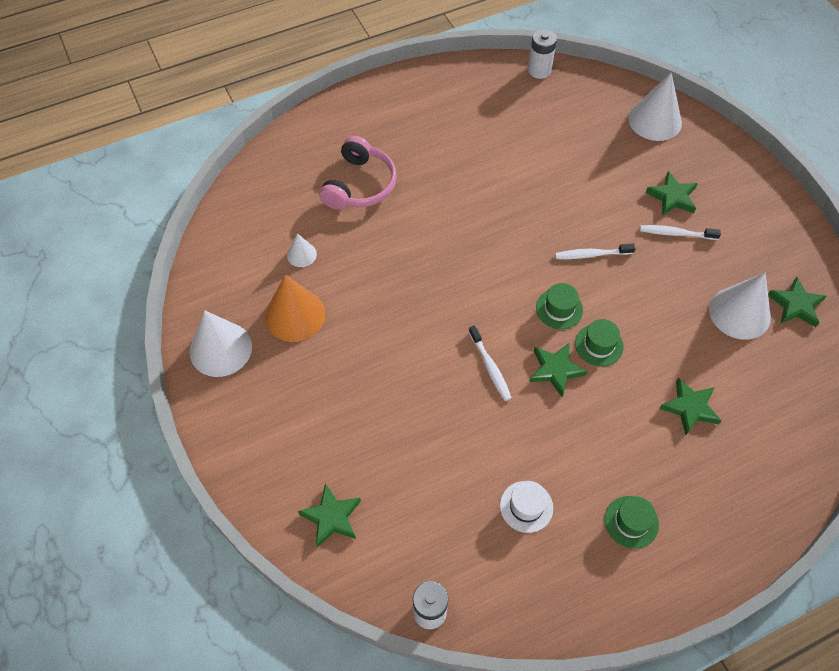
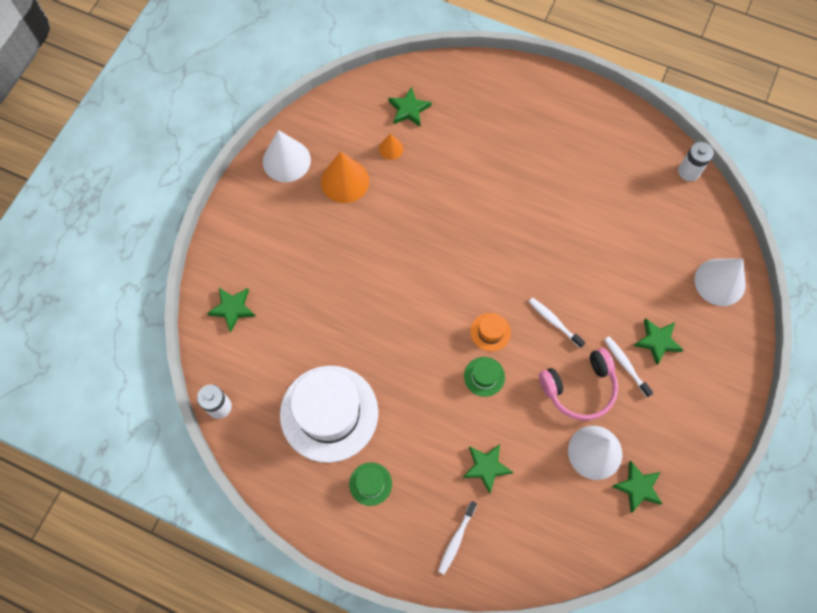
camera: 50 degrees right, 10 degrees up
(301, 254) = (391, 149): white cone -> orange cone
(360, 185) = (475, 138): pink headphones -> pink headphones (579, 388)
(490, 367) = (408, 321): white toothbrush -> white toothbrush (456, 539)
(526, 506) = (329, 413): white hat -> white hat, size x2.36
(555, 370) = (441, 362): green star -> green star (409, 109)
(559, 309) = (490, 332): green hat -> orange hat

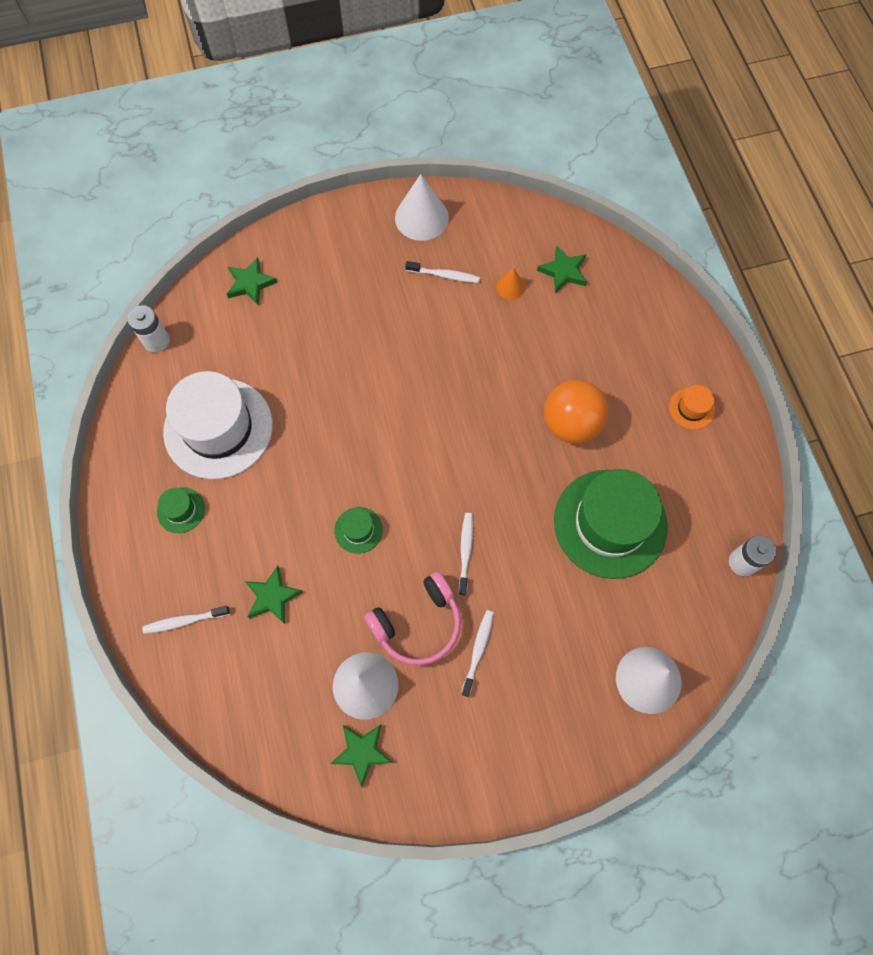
camera: 50 degrees right, 0 degrees up
(345, 181) = (444, 275): orange cone -> white toothbrush
(490, 332) = (406, 503): orange hat -> orange hat (691, 408)
(520, 191) = (571, 424): none -> orange ball
(579, 388) = (418, 624): pink headphones -> pink headphones turned 60 degrees counterclockwise
(605, 223) = (610, 523): none -> green hat
(657, 341) = (529, 663): green star -> none

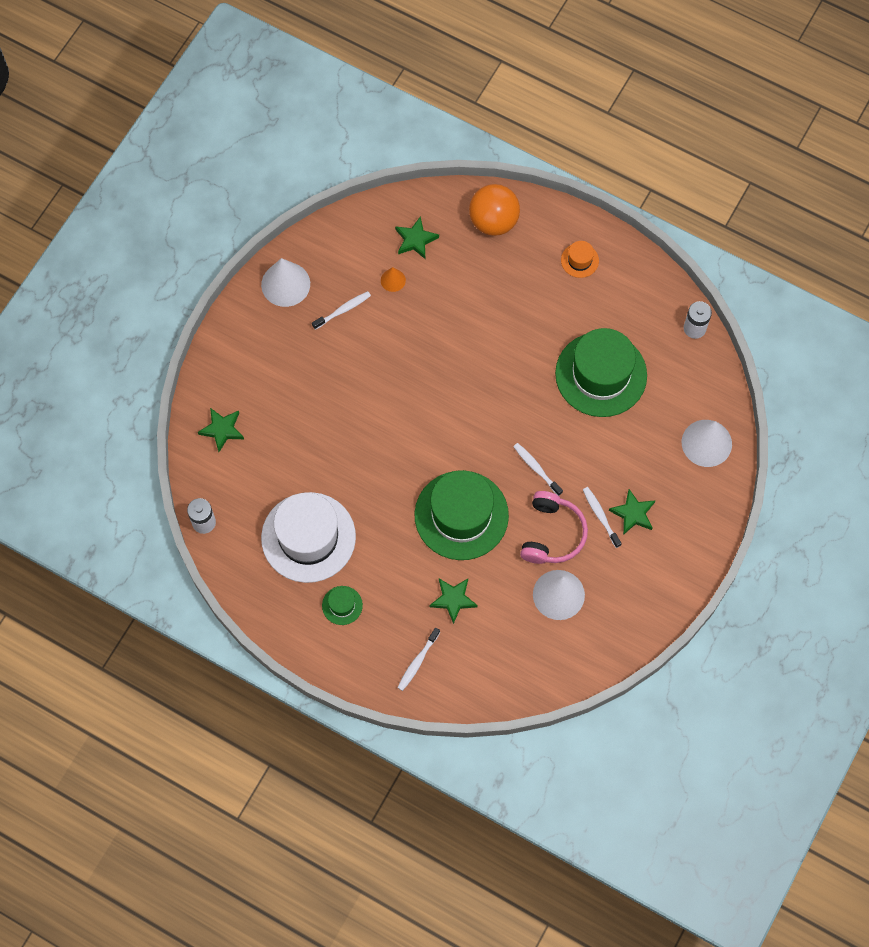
camera: 45 degrees left, 0 degrees up
(358, 530) = (461, 515): green hat -> green hat, size x2.36
(362, 752) = (594, 630): green star -> green star (633, 513)
(571, 424) = (519, 335): orange ball -> orange ball (493, 221)

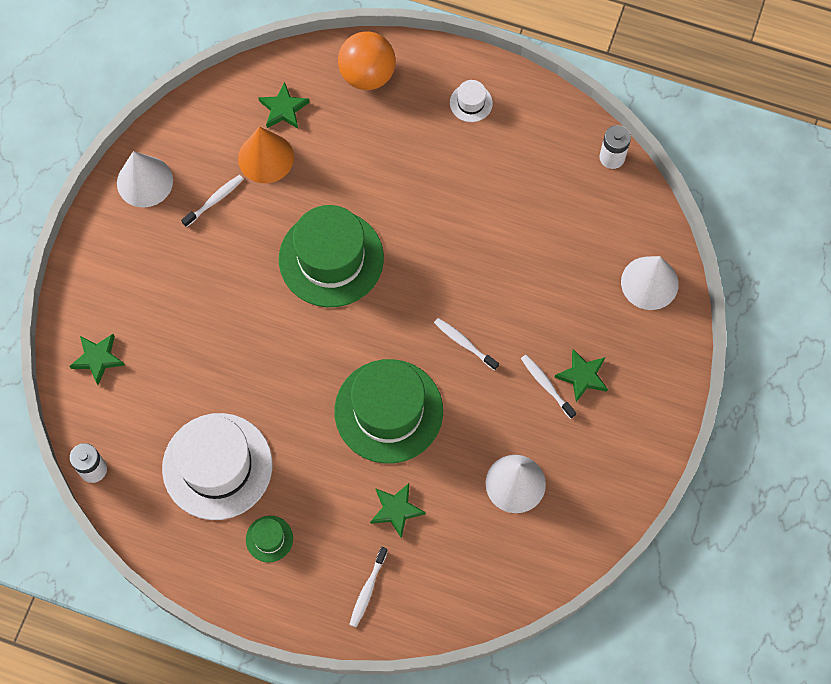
camera: 10 degrees left, 0 degrees up
(393, 280) = (265, 158): orange cone -> orange cone, size x1.95
(552, 534) = (496, 415): pink headphones -> none
(579, 260) = (471, 103): orange hat -> white hat
(601, 374) = (517, 225): green hat -> green hat (331, 258)

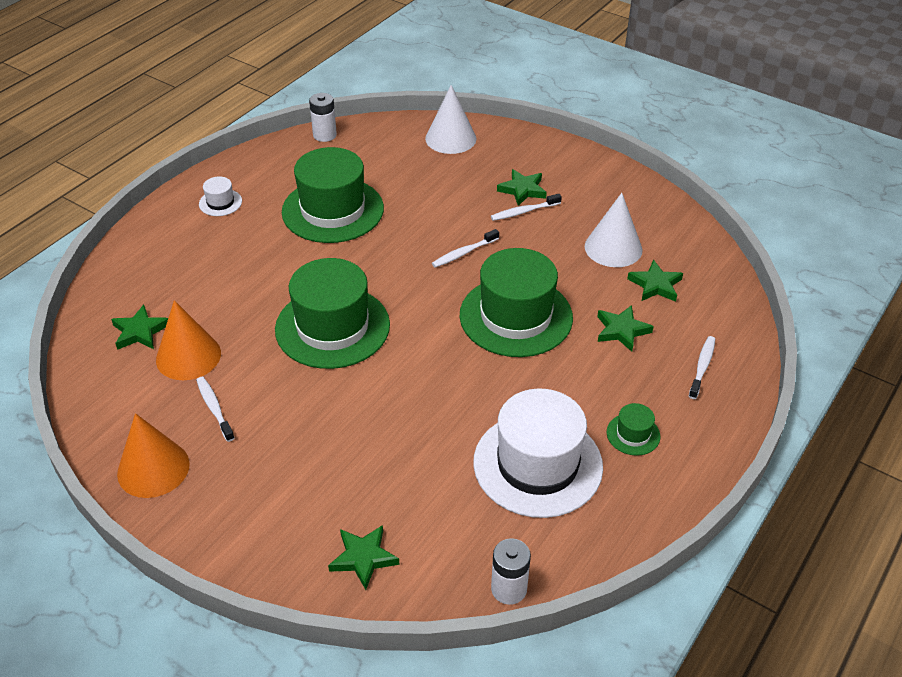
camera: 75 degrees left, 25 degrees down
(145, 181) = (153, 468): white cone -> orange cone
(367, 75) = (144, 263): orange ball -> none
(367, 590) = (702, 367): white toothbrush -> white toothbrush turned 105 degrees counterclockwise
(470, 533) = (655, 285): none -> green star
(491, 206) = (333, 210): none -> green hat

